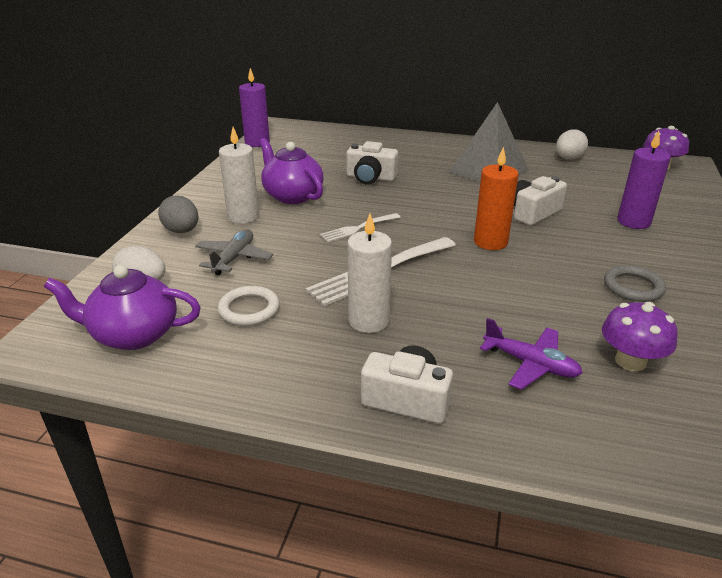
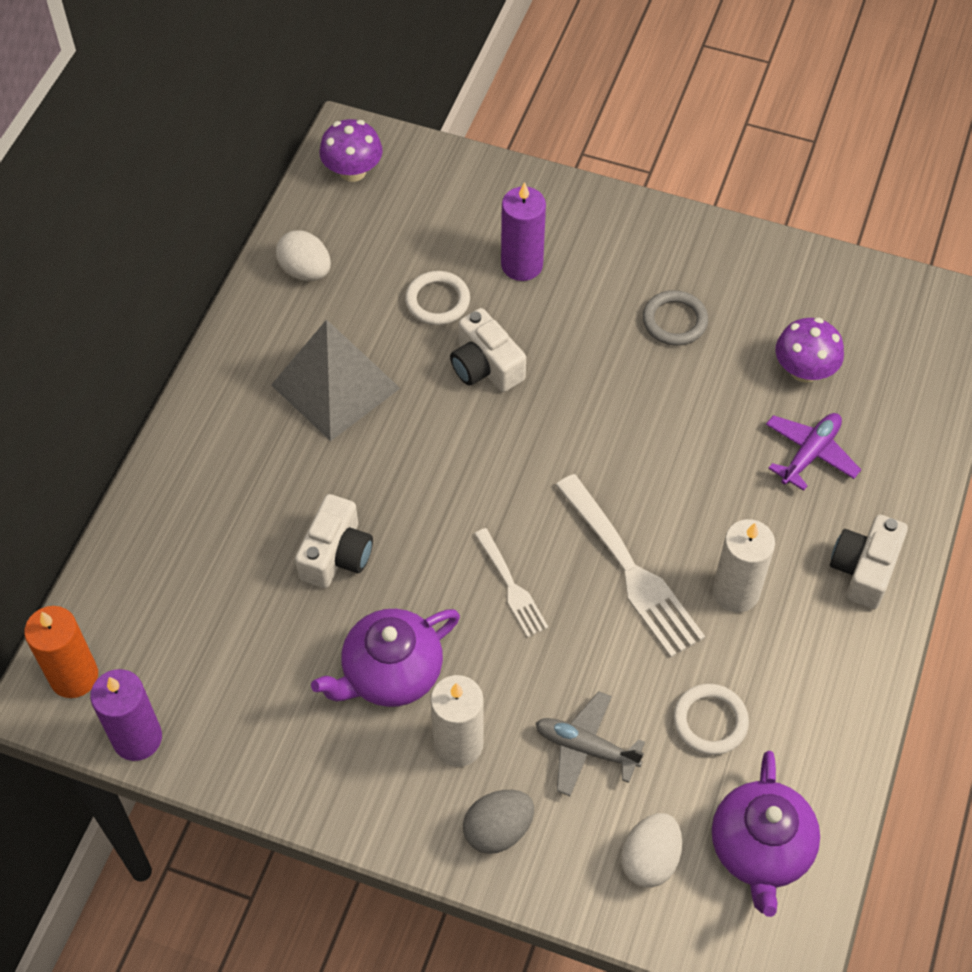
camera: 85 degrees left, 25 degrees up
(490, 242) = (563, 434): orange candle -> orange candle (74, 676)
(576, 195) = (437, 301): none -> white ring

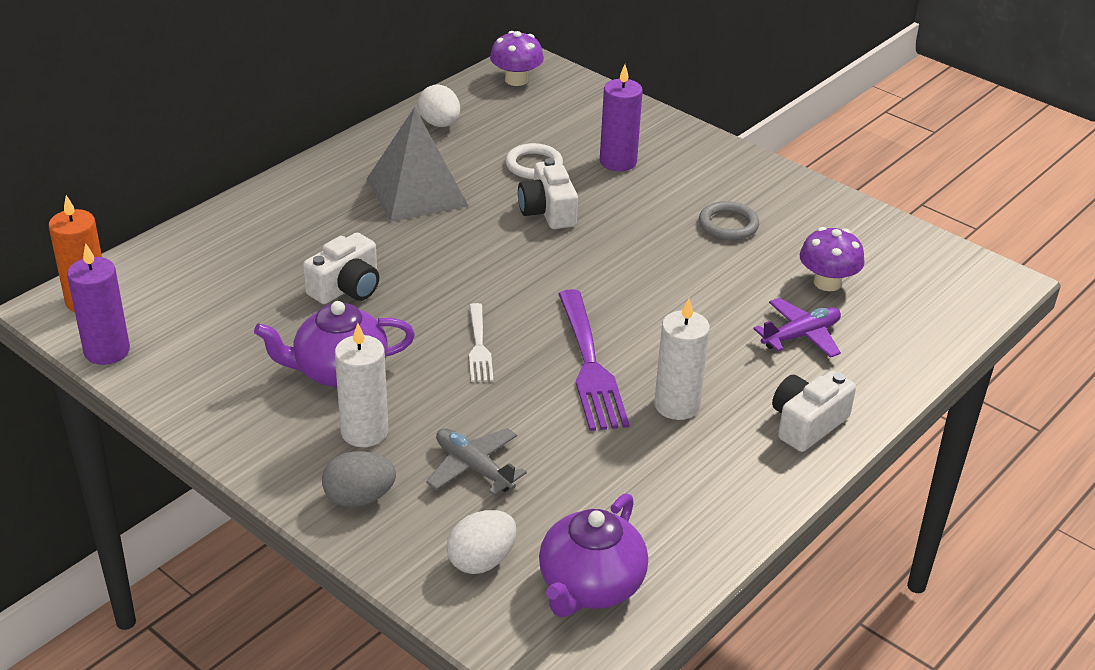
camera: 20 degrees right, 20 degrees down
(631, 571) = (590, 366): white fork -> purple fork
(710, 721) = (598, 483): white ring -> none

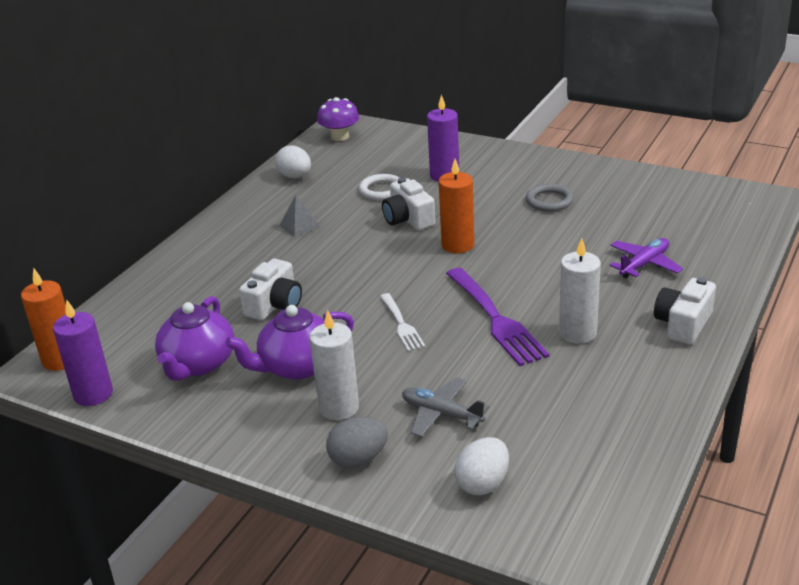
camera: 10 degrees left, 5 degrees down
(417, 192) = (299, 226): grey pyramid -> grey pyramid, size x0.46
(590, 259) = (457, 245): none -> orange candle
(590, 586) = (580, 482): purple teapot -> purple teapot (198, 364)
(827, 282) = (643, 224): purple mushroom -> none

